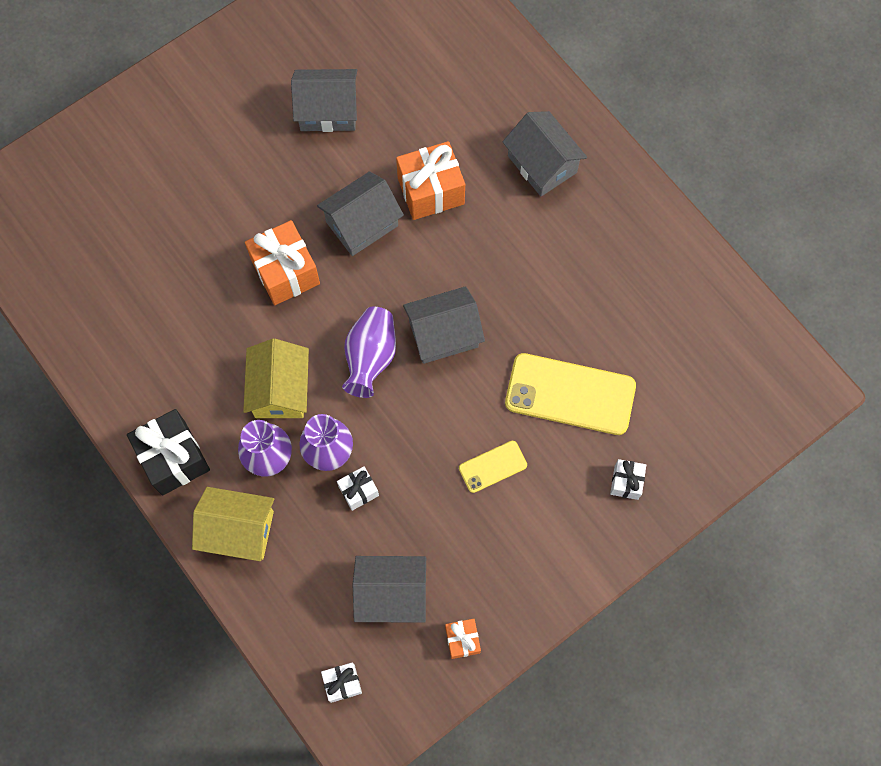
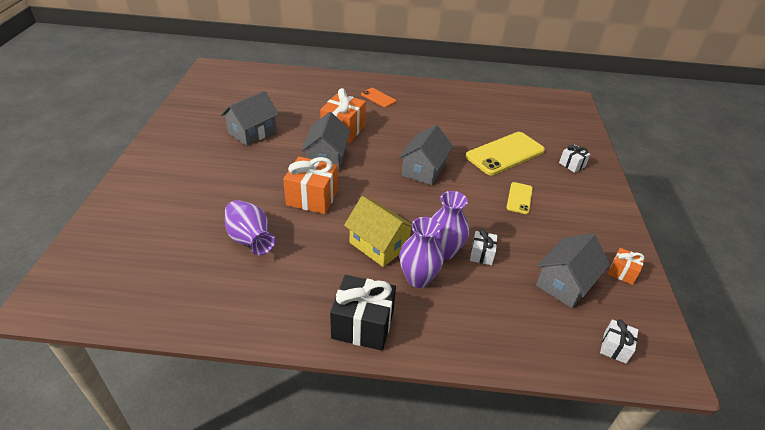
camera: 50 degrees left, 30 degrees down
(238, 530) = (451, 326): yellow house -> none
(370, 357) = (404, 200): purple vase -> purple vase (250, 239)
(542, 164) = (378, 98): grey house -> orange phone

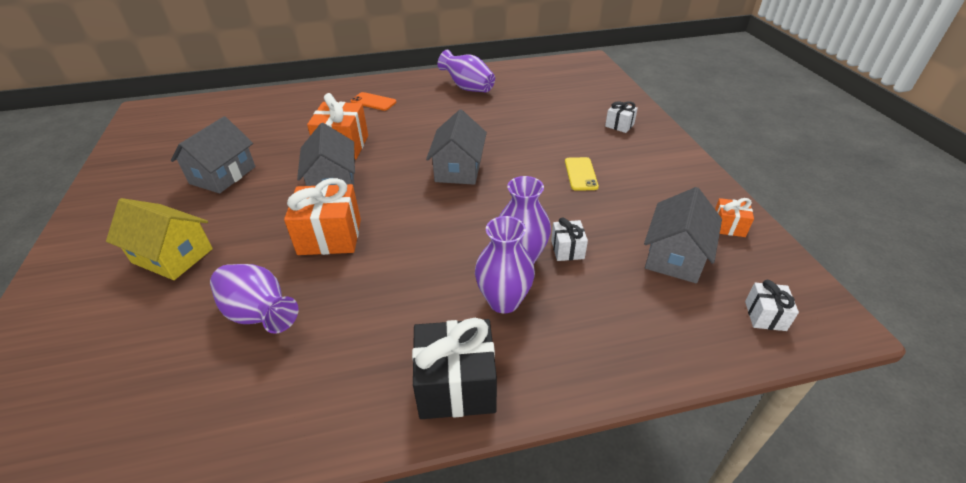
camera: 15 degrees left, 0 degrees up
(379, 245) = (438, 272): yellow house -> yellow house (173, 256)
(457, 102) = (468, 88): none -> purple vase
(505, 154) = (543, 130): yellow phone -> none

